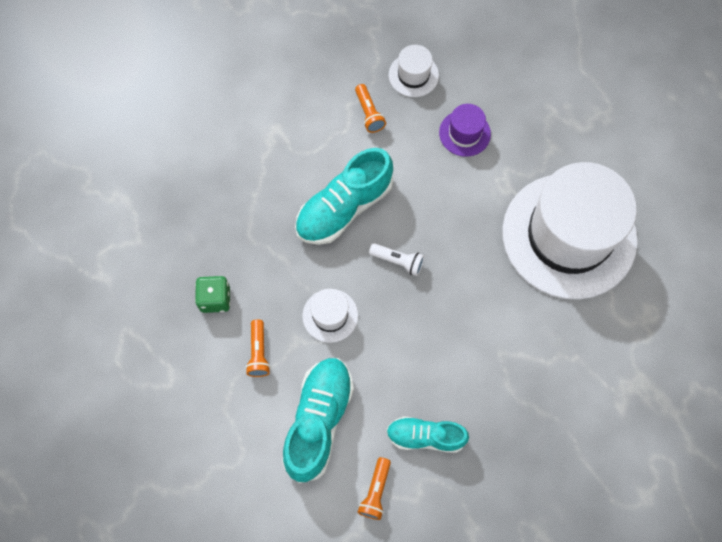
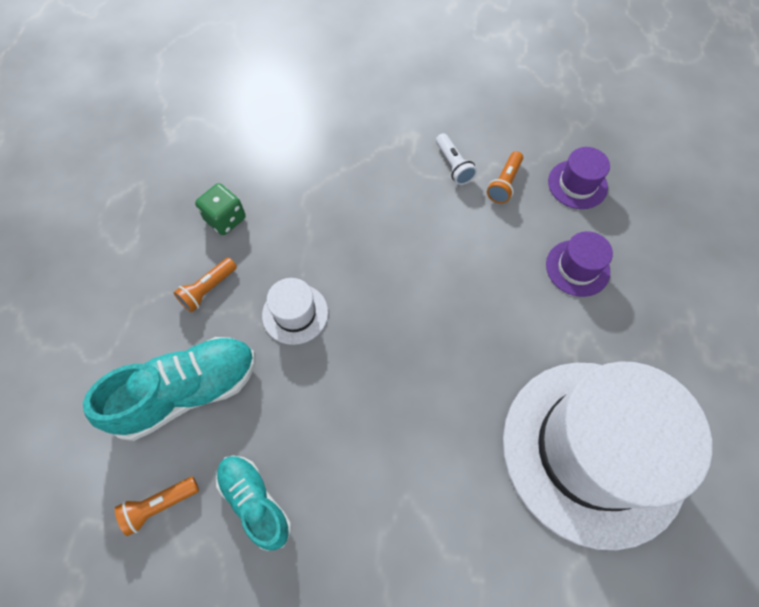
camera: 45 degrees right, 5 degrees down
(344, 208) = (402, 239): turquoise shoe -> none
(398, 261) = (401, 322): white flashlight -> white flashlight (453, 165)
(413, 75) = (577, 184): white hat -> purple hat

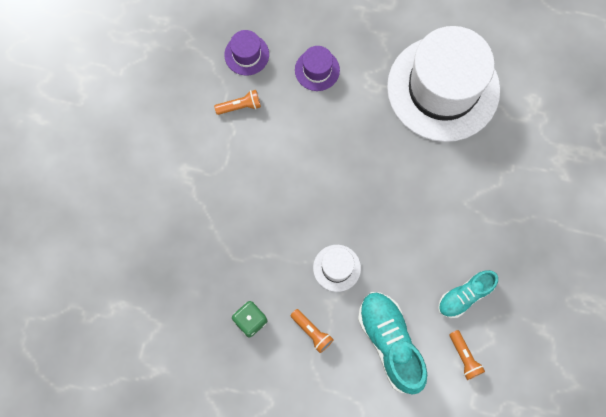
camera: 85 degrees left, 10 degrees up
(453, 165) = (218, 141): white flashlight -> none
(504, 183) = (240, 106): orange flashlight -> orange flashlight turned 45 degrees counterclockwise

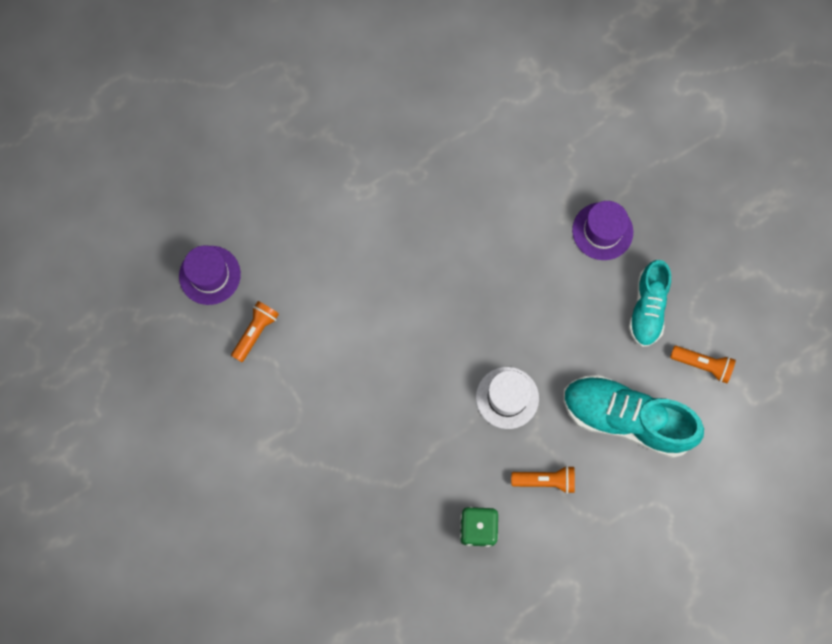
camera: 45 degrees left, 0 degrees up
(317, 70) = (295, 225): purple hat -> purple hat (602, 231)
(443, 88) = (433, 131): white hat -> none

